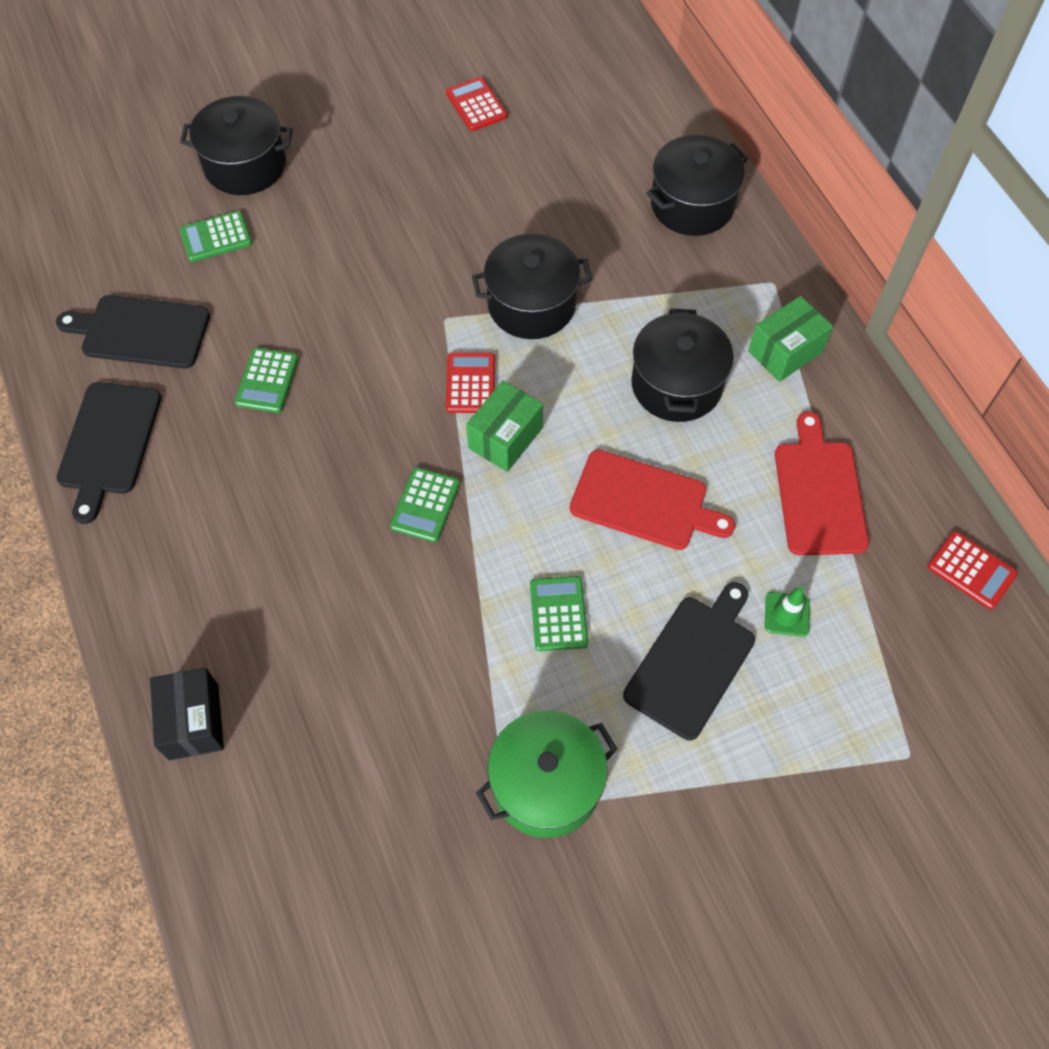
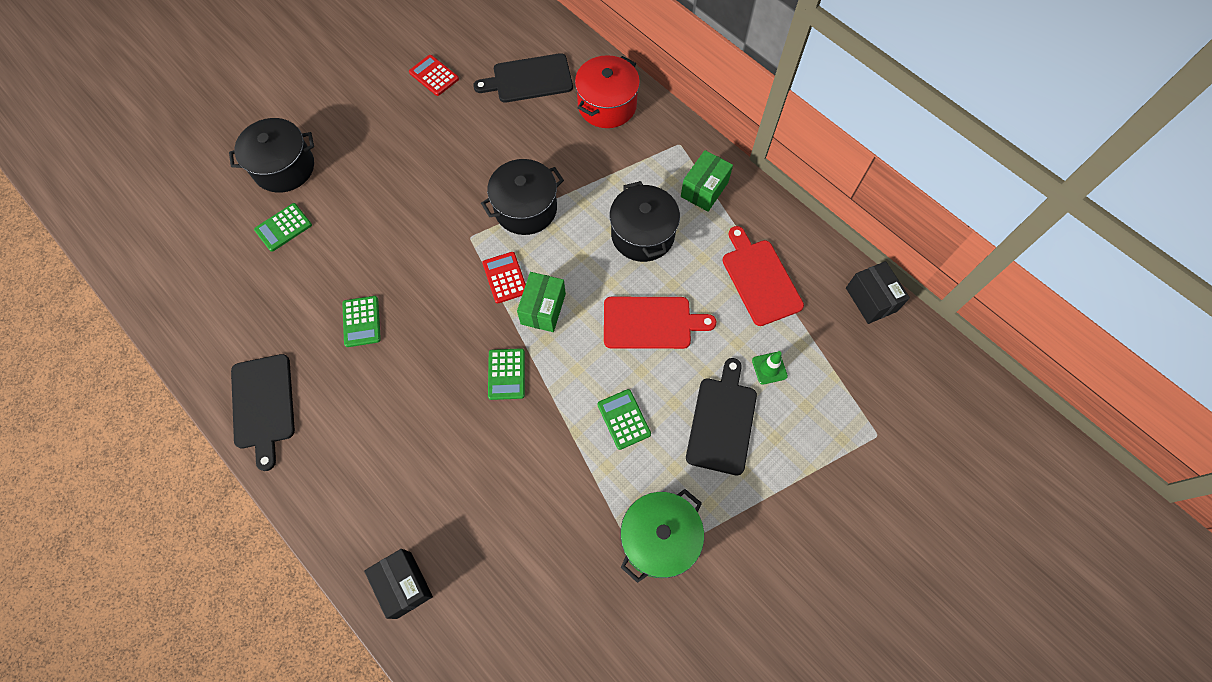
camera: 20 degrees left, 5 degrees up
(141, 331) = (255, 315): black cutting board -> black cutting board (529, 79)
(692, 204) = (607, 105): black pot -> red pot
(971, 570) = (871, 299): red calculator -> black box

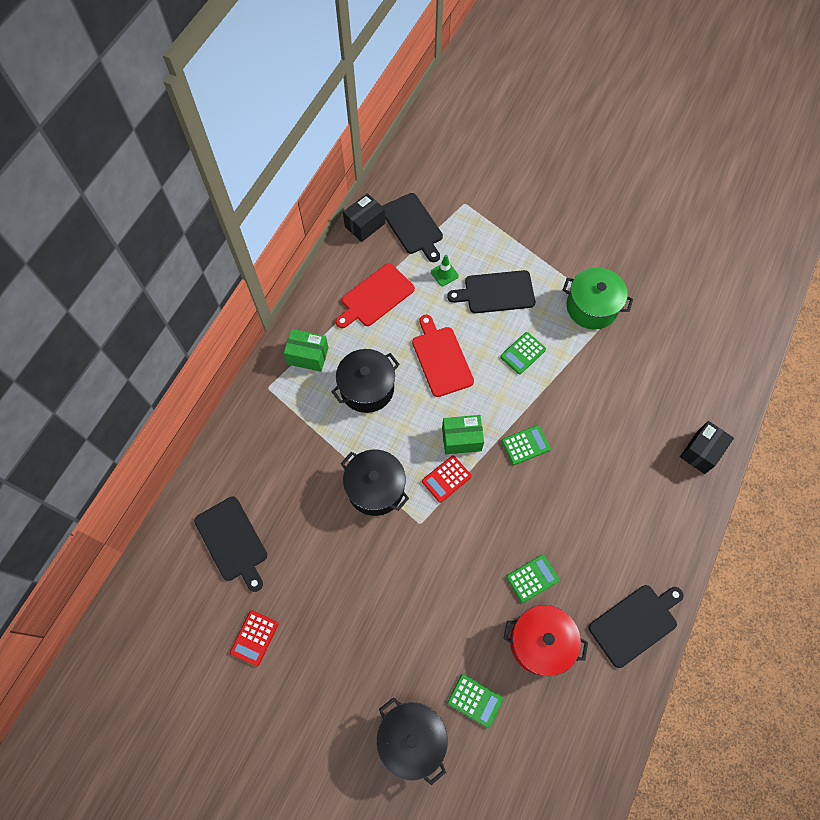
camera: 110 degrees left, 0 degrees up
(607, 105) = (243, 460): red pot -> red pot (540, 642)
(855, 355) = (413, 226): none -> black cutting board

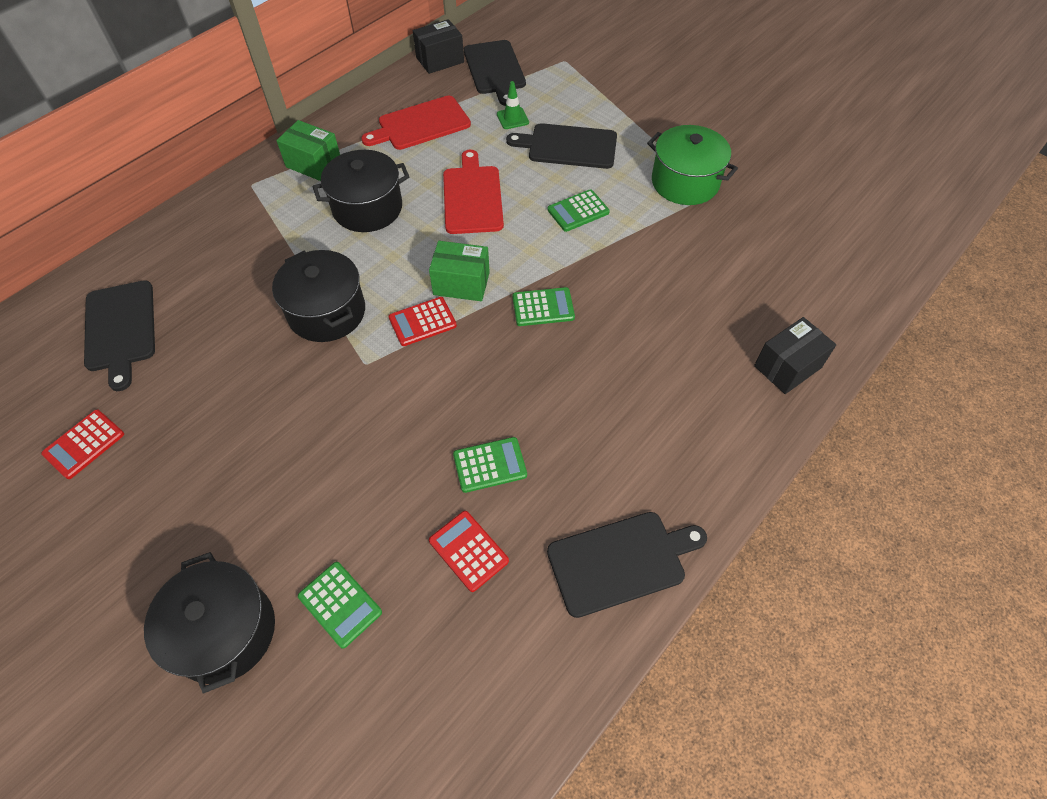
camera: 15 degrees right, 10 degrees down
(540, 642) = (468, 551): red pot -> red calculator

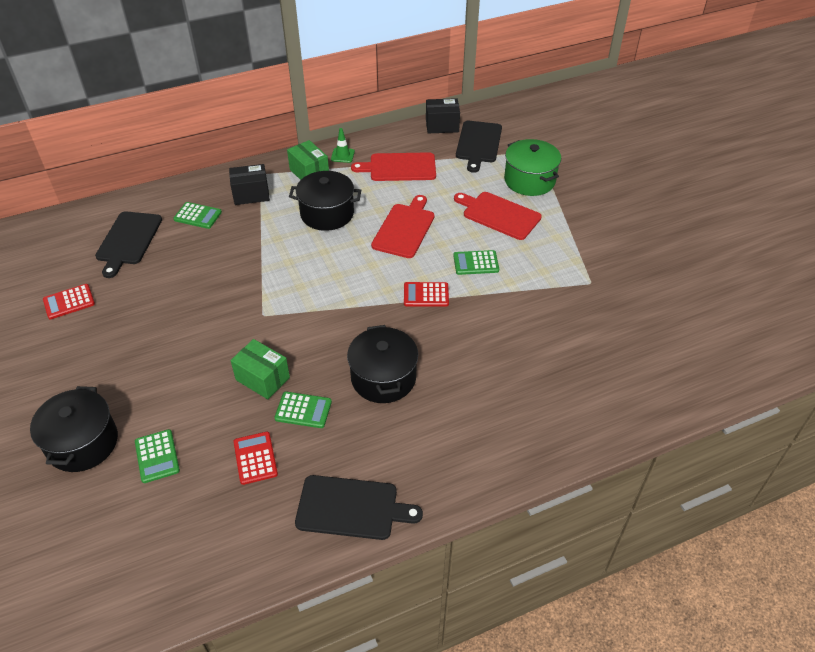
camera: 25 degrees right, 10 degrees down
(327, 312) = (258, 273): black pot -> black pot (383, 378)
(422, 322) = (317, 301): red calculator -> red calculator (426, 295)
(461, 283) = (359, 285): green box -> green box (262, 378)
(512, 118) = (469, 182): green traffic cone -> green traffic cone (342, 155)
(543, 307) = (406, 321): green calculator -> green calculator (198, 216)
(568, 146) = (499, 214): black cutting board -> red cutting board
(685, 182) = (573, 268): green pot -> green pot (529, 180)
(787, 367) = (565, 428): black box -> black box (251, 194)

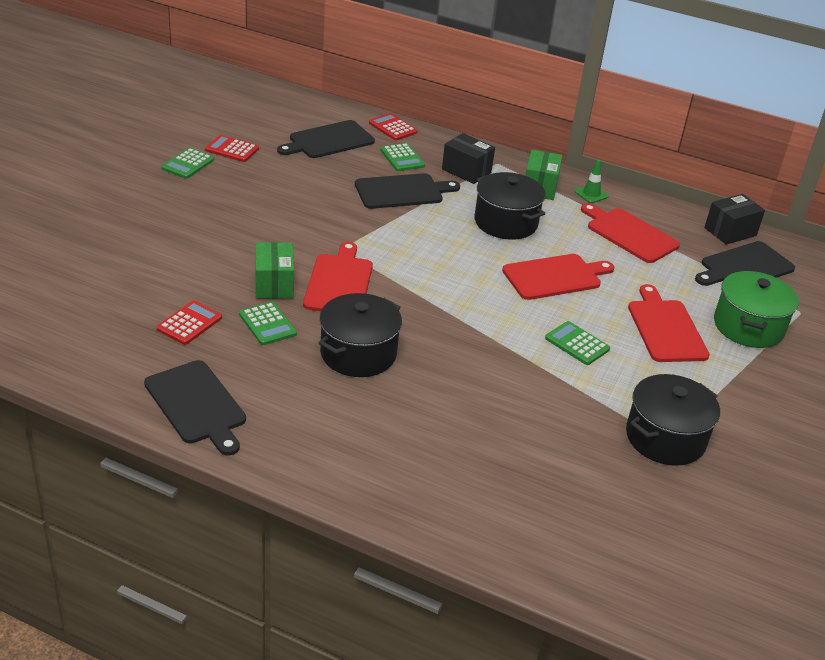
camera: 45 degrees right, 10 degrees down
(83, 443) = (110, 230): black pot -> black pot (665, 438)
(157, 456) = (137, 272): green calculator -> green calculator (188, 164)
(236, 241) = (402, 191): none -> black cutting board
(299, 340) = (339, 282): none -> red cutting board
(426, 295) = (491, 331): red calculator -> red calculator (392, 128)
(442, 126) = (730, 232): black box -> black box turned 75 degrees counterclockwise

